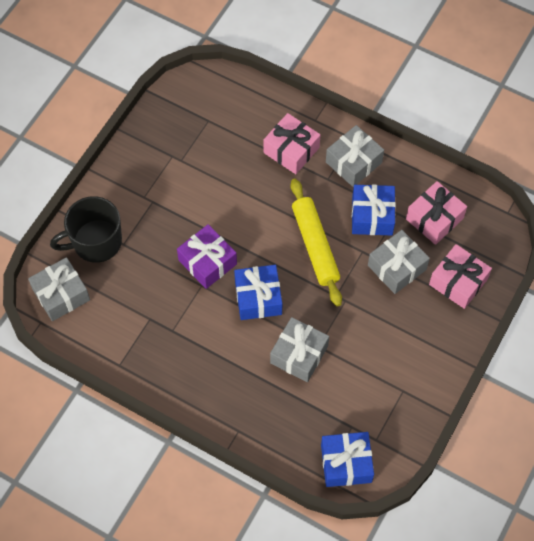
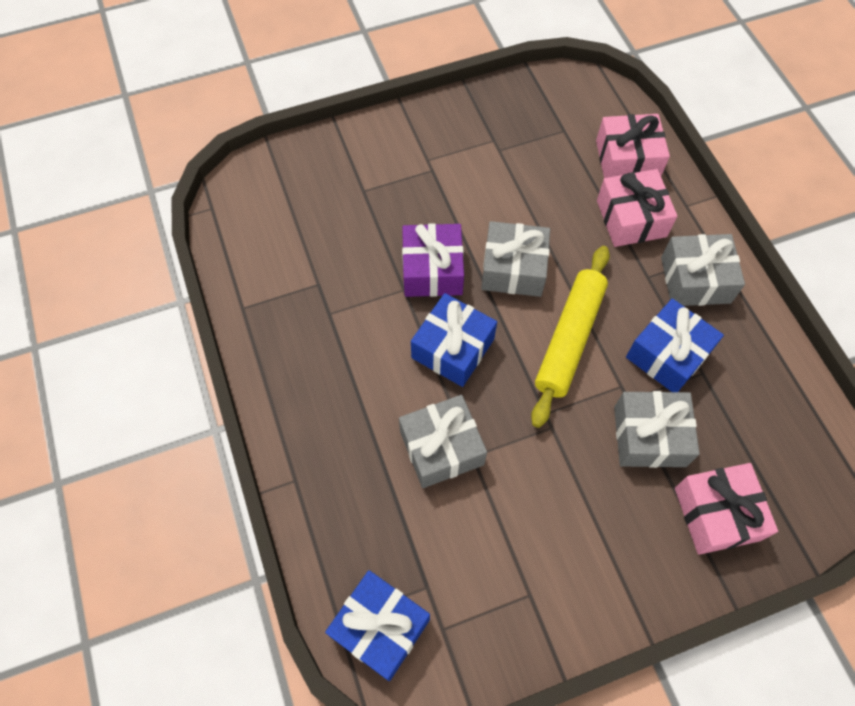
camera: 40 degrees right, 0 degrees up
(61, 295) = (256, 196): grey gift -> grey gift (513, 269)
(96, 242) = (338, 170): black mug -> none
(434, 219) = (746, 414): pink gift -> pink gift (627, 159)

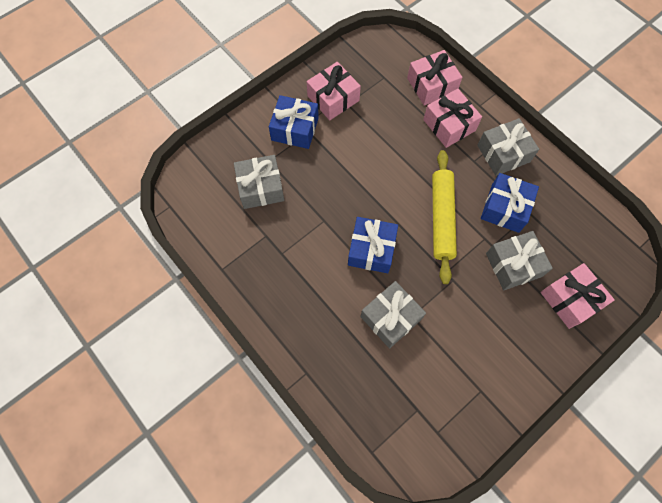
camera: 20 degrees left, 5 degrees up
(380, 628) = (399, 446): blue gift -> blue gift (295, 129)
(432, 270) = (337, 201): purple gift -> none
(482, 137) = (333, 98): none -> pink gift
(513, 269) = (388, 183): grey gift -> grey gift (261, 188)

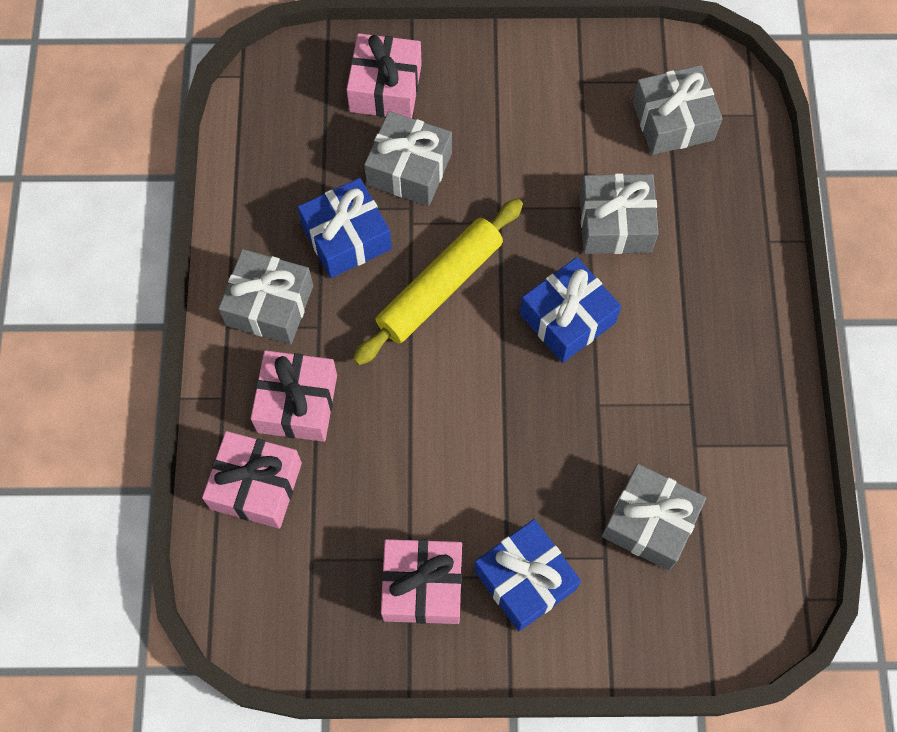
camera: 140 degrees left, 0 degrees up
(412, 407) = (672, 121): none -> grey gift

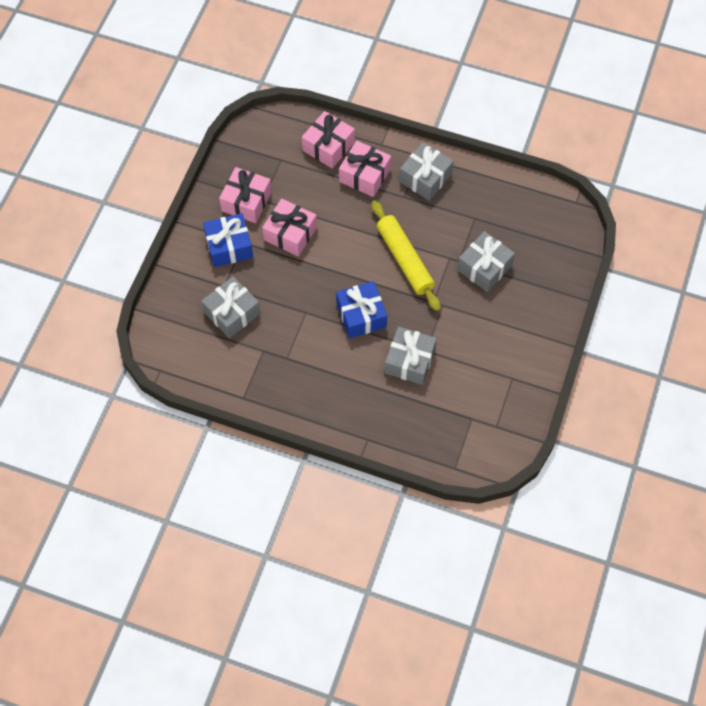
camera: 110 degrees right, 5 degrees down
(346, 237) = (452, 224): blue gift -> none
(385, 88) = (543, 272): pink gift -> pink gift (290, 233)
(672, 121) = (466, 419): grey gift -> none

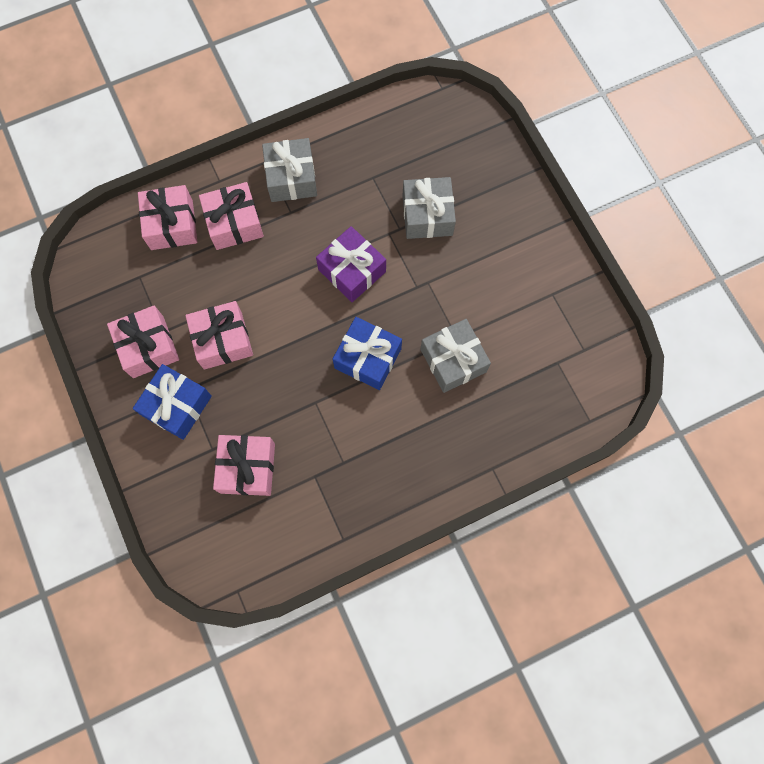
camera: 45 degrees left, 10 degrees up
(232, 313) = (247, 468): grey gift -> pink gift
(404, 260) = (352, 271): yellow rolling pin -> purple gift

